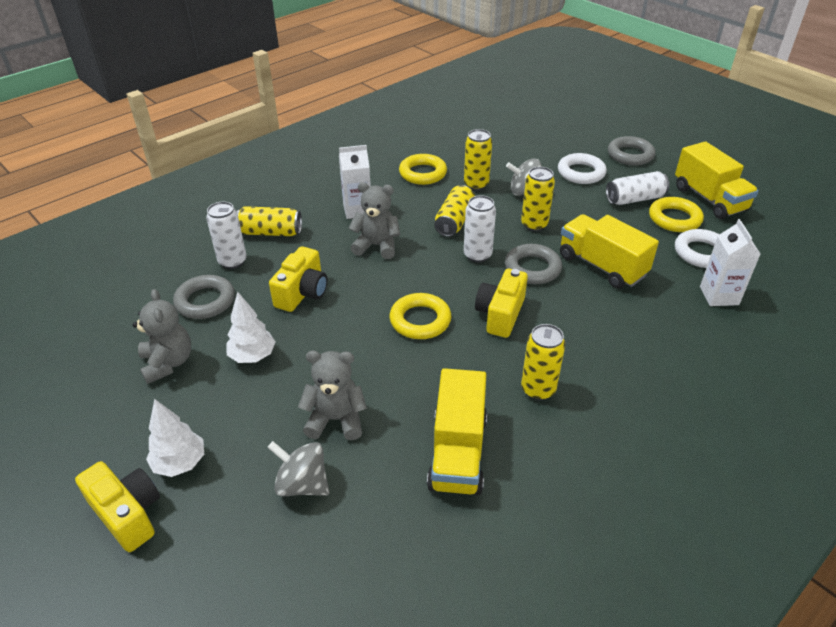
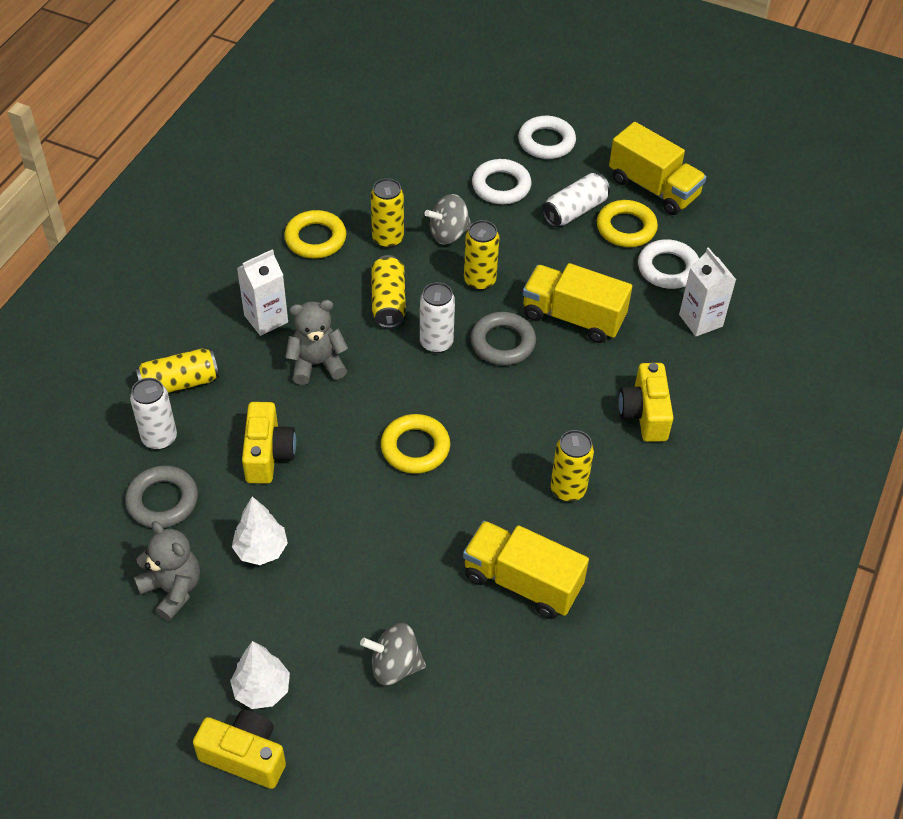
camera: 25 degrees left, 10 degrees up
(336, 419) = (389, 590): grey teddy bear -> none
(457, 452) = (522, 582): yellow truck -> yellow truck turned 135 degrees clockwise
(500, 314) = (494, 413): yellow camera -> yellow camera (644, 414)
(630, 155) = (546, 142): grey ring -> white ring

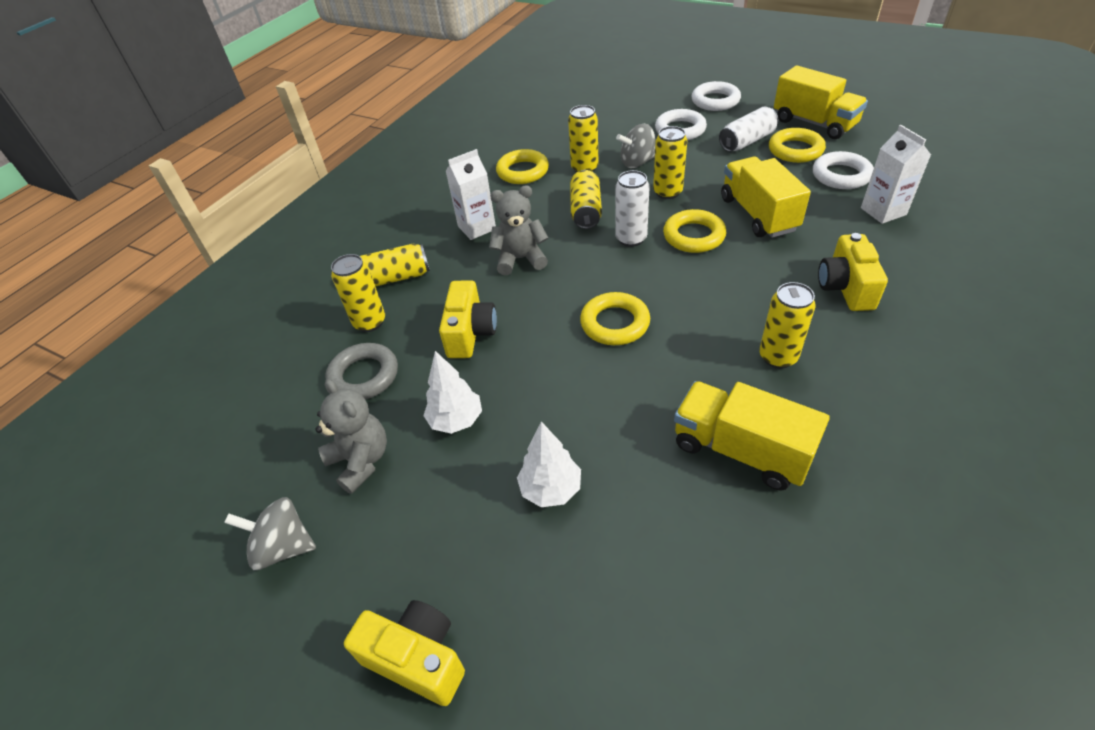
camera: 10 degrees right, 5 degrees down
(159, 438) = (369, 322): white can -> yellow can
(262, 690) = (444, 573): white tree -> white tree (550, 489)
(394, 666) = (599, 545): grey spinning top -> grey spinning top (283, 547)
(502, 343) = (693, 236): grey ring -> yellow ring
(573, 317) = (758, 214): yellow truck -> yellow truck turned 45 degrees clockwise

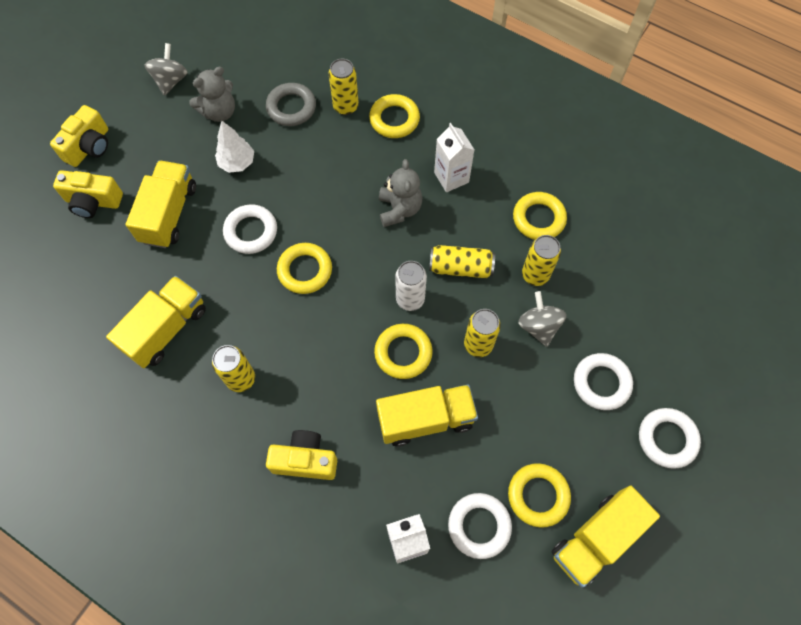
camera: 90 degrees right, 20 degrees up
(395, 278) = (394, 119): yellow can -> yellow ring
(470, 333) = (318, 171): yellow camera -> yellow camera (93, 202)
(550, 489) = (169, 214): white tree -> yellow truck
(568, 384) = (251, 231): none -> white ring
(747, 141) = (565, 448): white can -> none

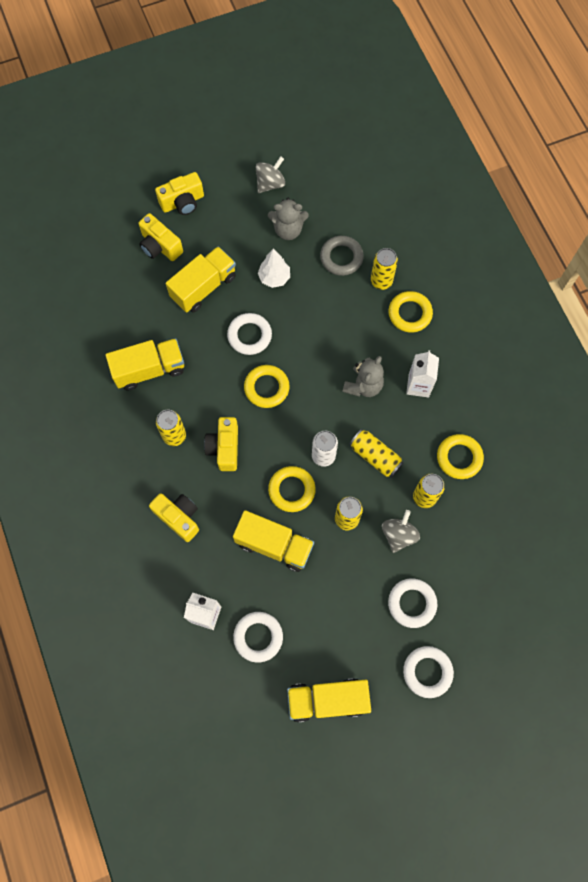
camera: 35 degrees right, 5 degrees up
(303, 357) = (224, 448): none -> yellow camera
(538, 495) = (310, 645): yellow ring -> none

